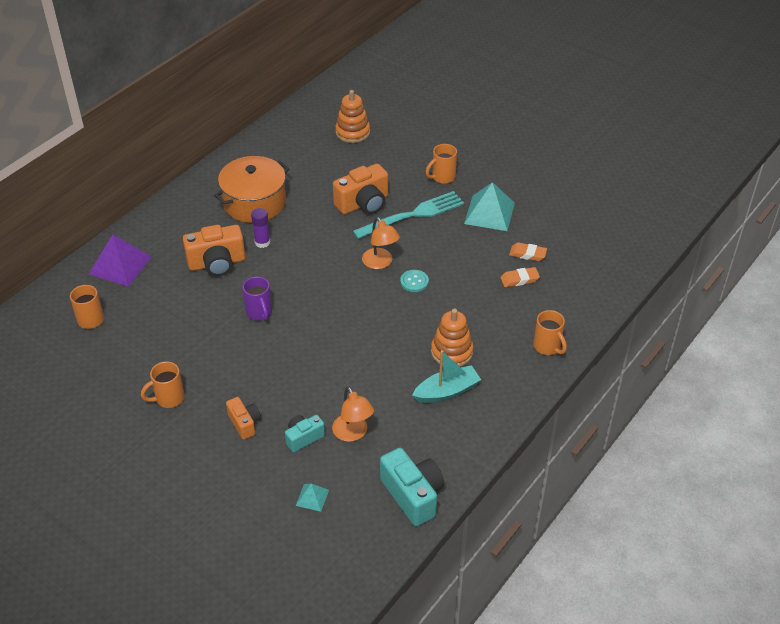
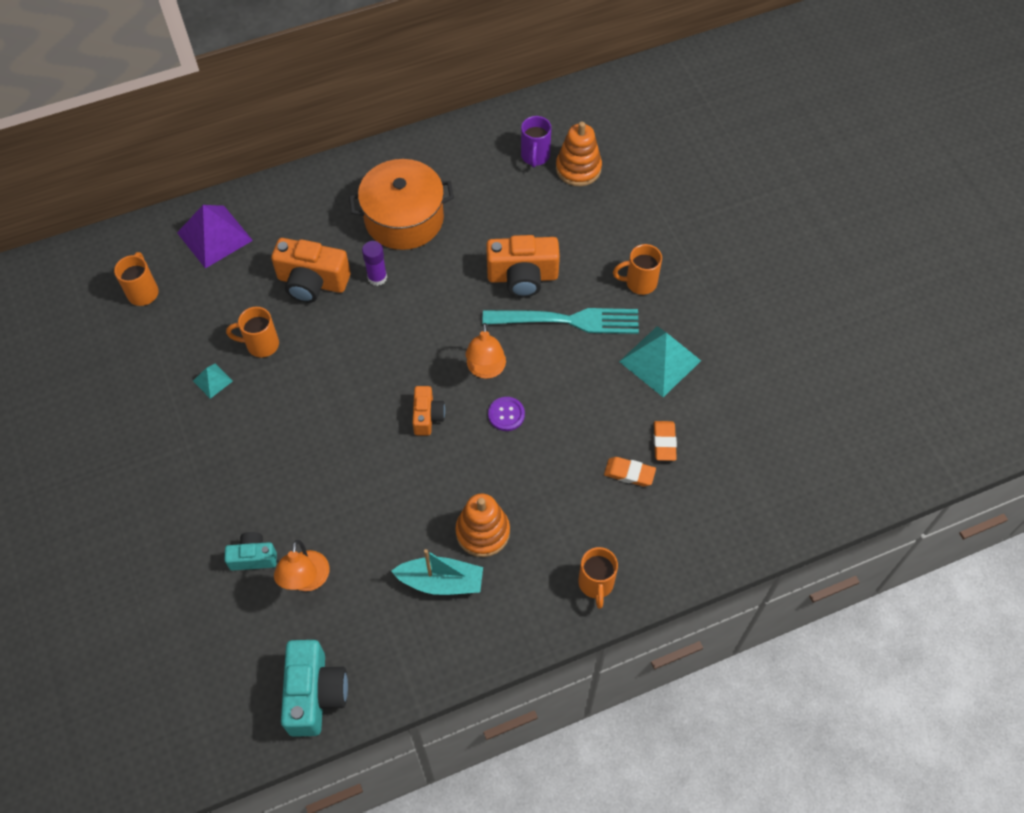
camera: 30 degrees right, 15 degrees up
(168, 398) = (155, 433): orange mug -> orange mug (261, 344)
(244, 423) = (207, 506): orange camera -> orange camera (427, 416)
(259, 313) = (313, 371): purple mug -> purple mug (535, 157)
(312, 497) = (213, 636): turquoise pyramid -> turquoise pyramid (212, 381)
(414, 282) = (506, 414): turquoise button -> purple button
(527, 254) = (664, 442): orange eraser -> orange eraser turned 45 degrees clockwise

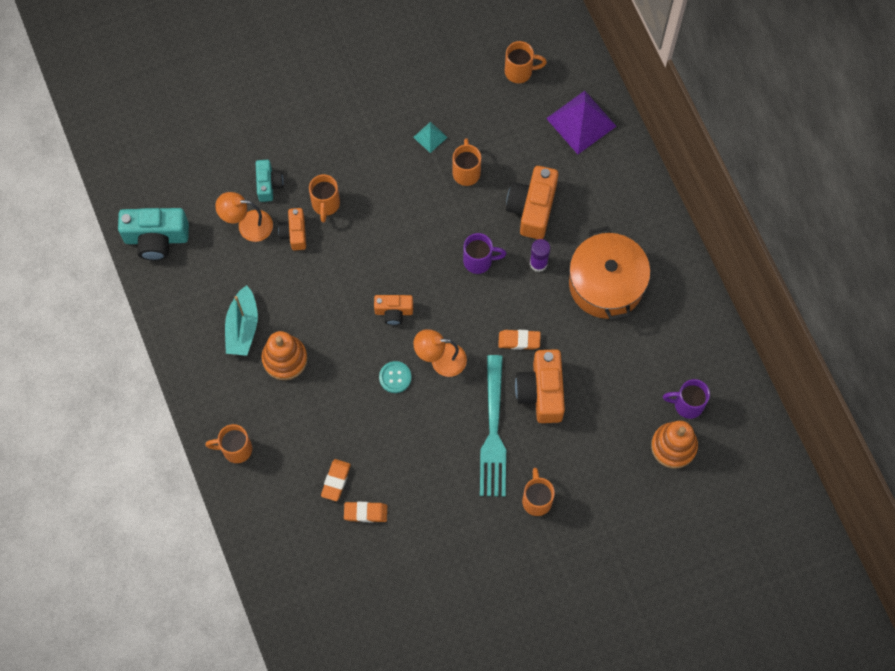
camera: 90 degrees right, 10 degrees up
(287, 491) = (325, 205): none -> orange mug
(321, 525) = (294, 233): none -> orange camera
(370, 332) = (479, 261): none -> purple mug
(465, 296) = (519, 340): none -> orange eraser
(506, 414) = (395, 377): purple button -> turquoise button
(660, 361) = (449, 514): turquoise pyramid -> none

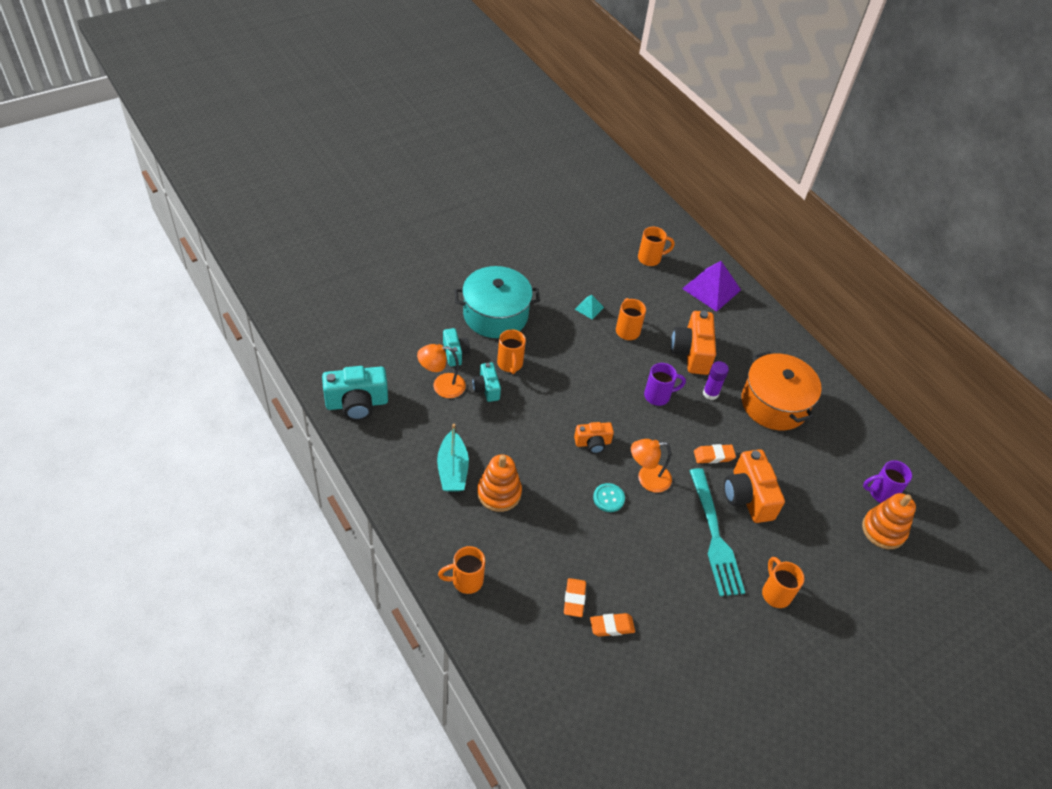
camera: 15 degrees left, 20 degrees down
(294, 233) = (486, 388): orange camera -> turquoise camera
(322, 137) = (495, 315): none -> turquoise pot

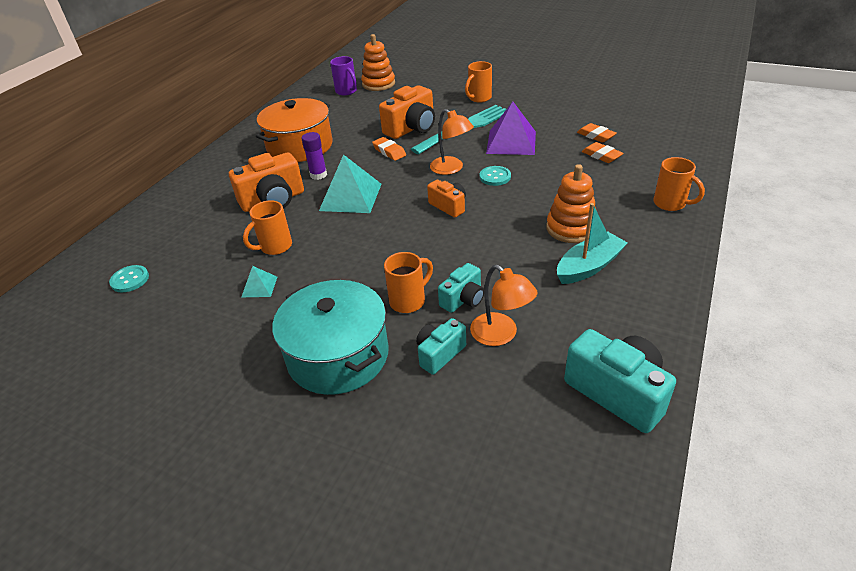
camera: 115 degrees left, 10 degrees down
(574, 599) = (601, 156): orange eraser -> orange eraser turned 75 degrees clockwise
(650, 258) = (130, 280): orange mug -> turquoise button
(658, 396) = (350, 197): purple mug -> turquoise pyramid
(711, 289) = (161, 222): purple pyramid -> purple pyramid (511, 142)

